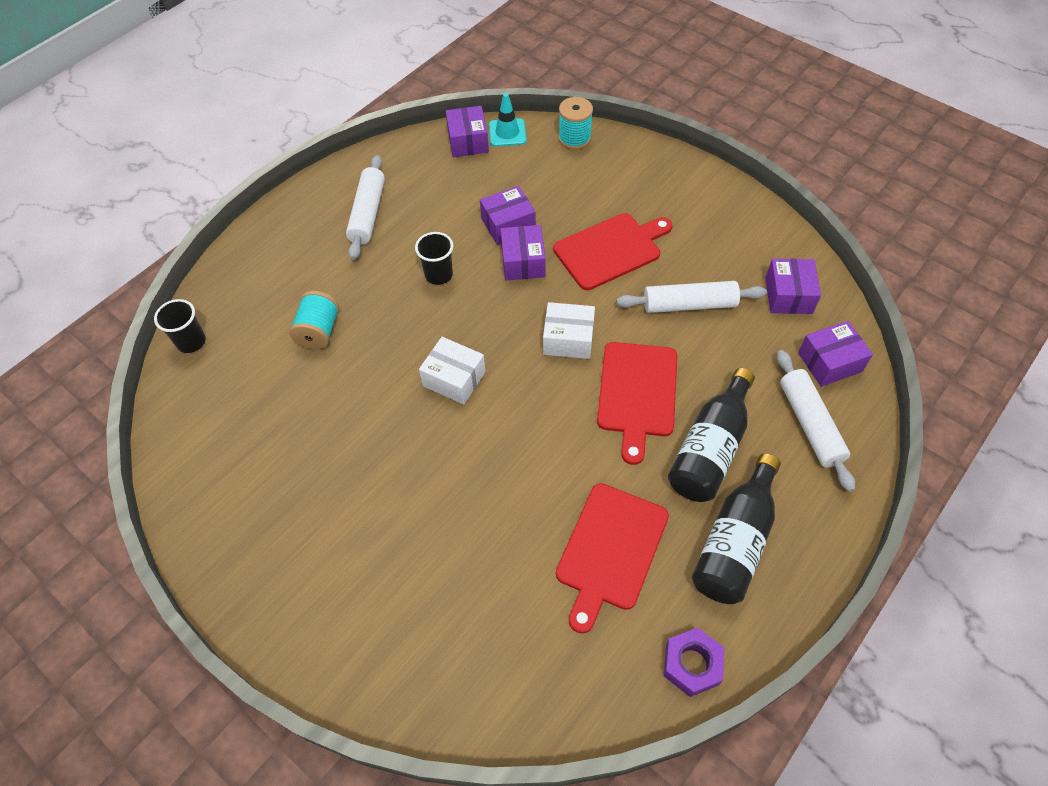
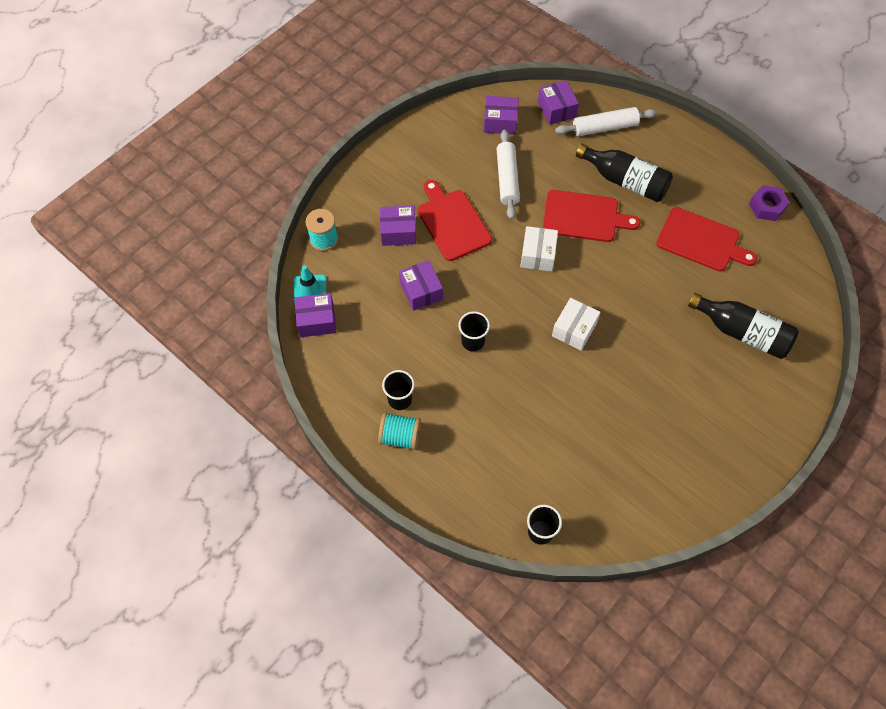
camera: 90 degrees left, 5 degrees up
(319, 331) = (529, 429): turquoise spool -> turquoise spool (400, 437)
(368, 213) = (400, 399): white rolling pin -> black cup
(523, 262) = (462, 281): purple box -> purple box (398, 232)
(735, 541) = (689, 177): black bottle -> black bottle (742, 333)

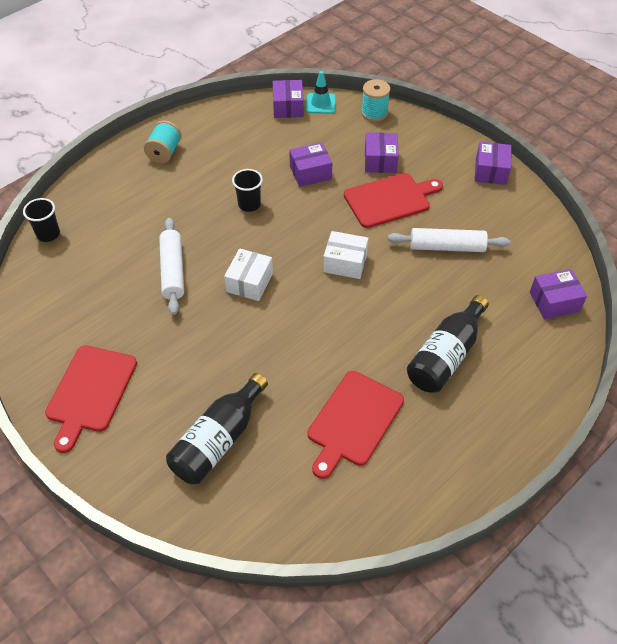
camera: 95 degrees right, 10 degrees down
(400, 399) = (200, 153): black cup -> none
(500, 122) = (529, 248): purple box -> purple box (491, 171)
(574, 329) = (249, 282): white box -> white box turned 75 degrees clockwise
(584, 217) = (394, 308): red cutting board -> red cutting board (90, 392)
(604, 127) = (530, 346): white rolling pin -> white rolling pin (172, 271)
(766, 207) = (404, 511): purple nut -> none

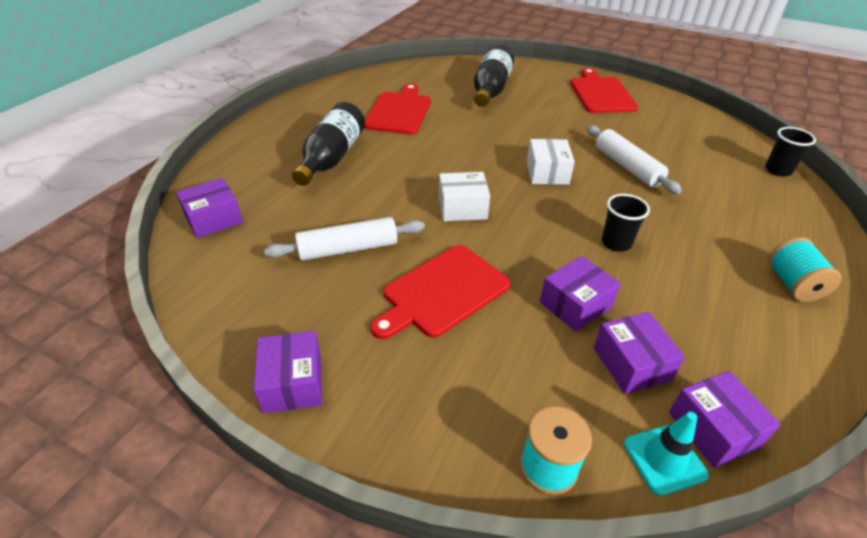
camera: 160 degrees right, 10 degrees down
(380, 161) = (485, 353): purple box -> purple box (631, 363)

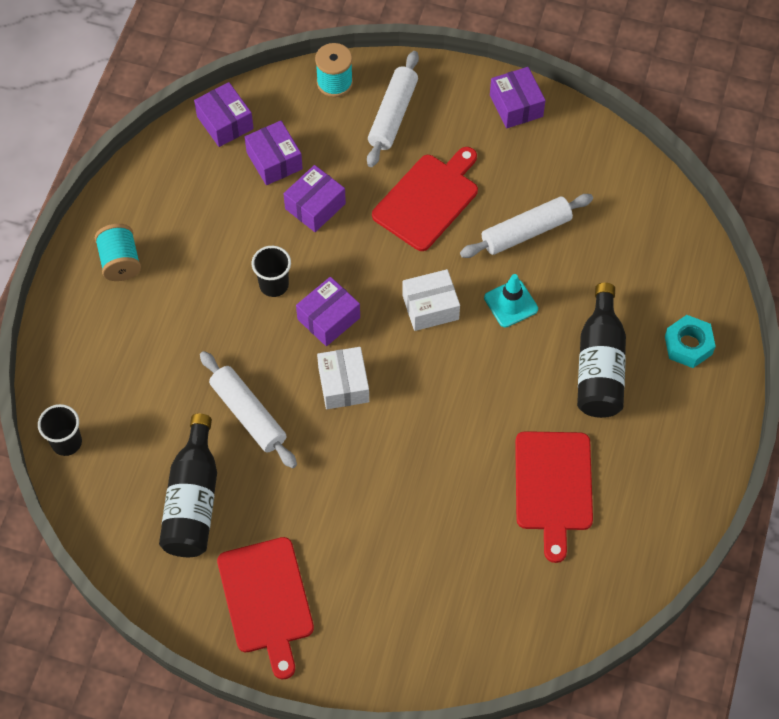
camera: 170 degrees right, 20 degrees up
(214, 219) = (671, 245): purple box -> purple box (328, 318)
(253, 159) = (688, 345): none -> turquoise nut
(466, 398) = (393, 115): none -> white rolling pin
(491, 90) = (435, 578): black bottle -> black bottle (193, 500)
(664, 459) = (261, 99): turquoise traffic cone -> turquoise traffic cone (511, 303)

